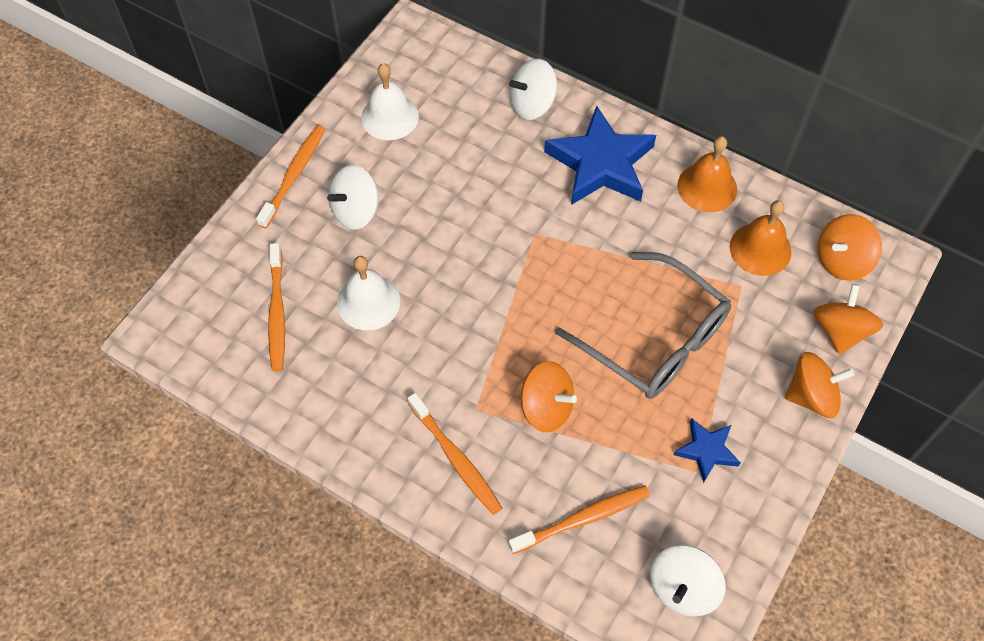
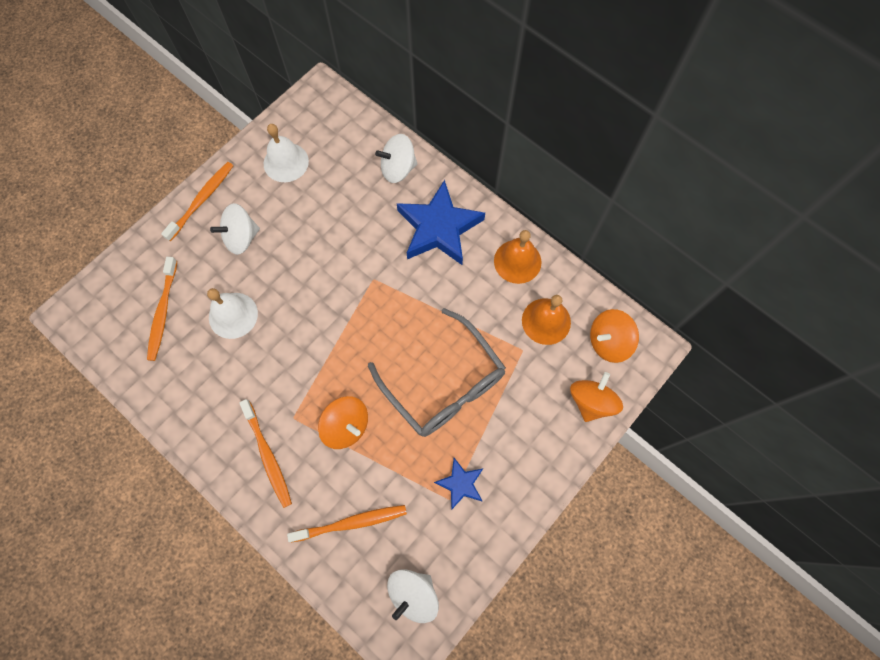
camera: 10 degrees right, 10 degrees up
(812, 396) = (554, 453): orange spinning top -> none

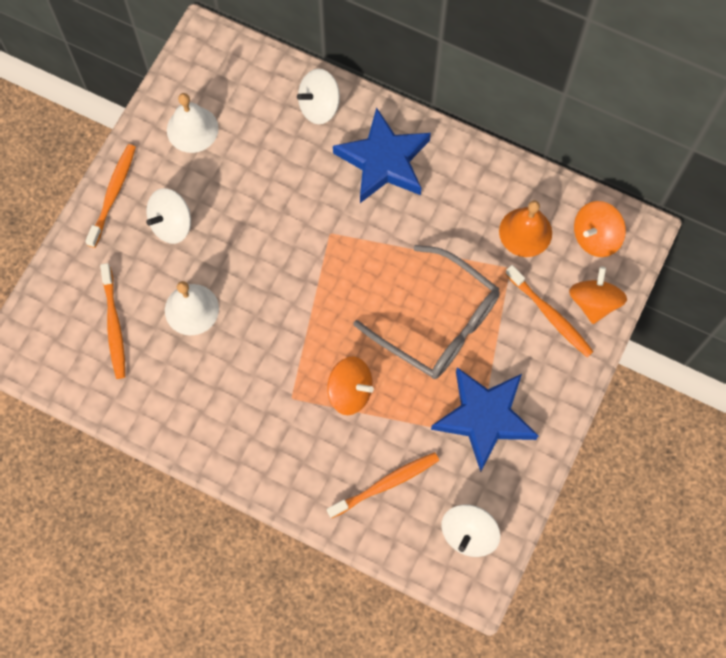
camera: 15 degrees left, 0 degrees up
(268, 456) = (278, 442): orange toothbrush -> orange toothbrush (550, 315)
(460, 484) = (484, 417): blue star -> blue star, size x1.96
(517, 261) = (478, 176): orange bell -> none

